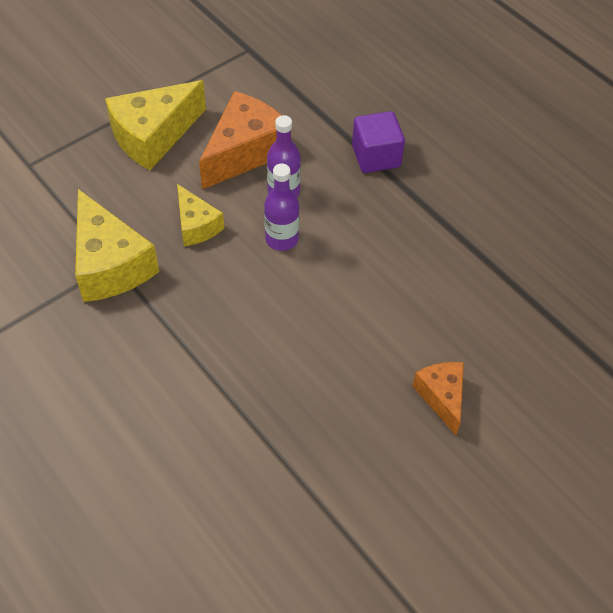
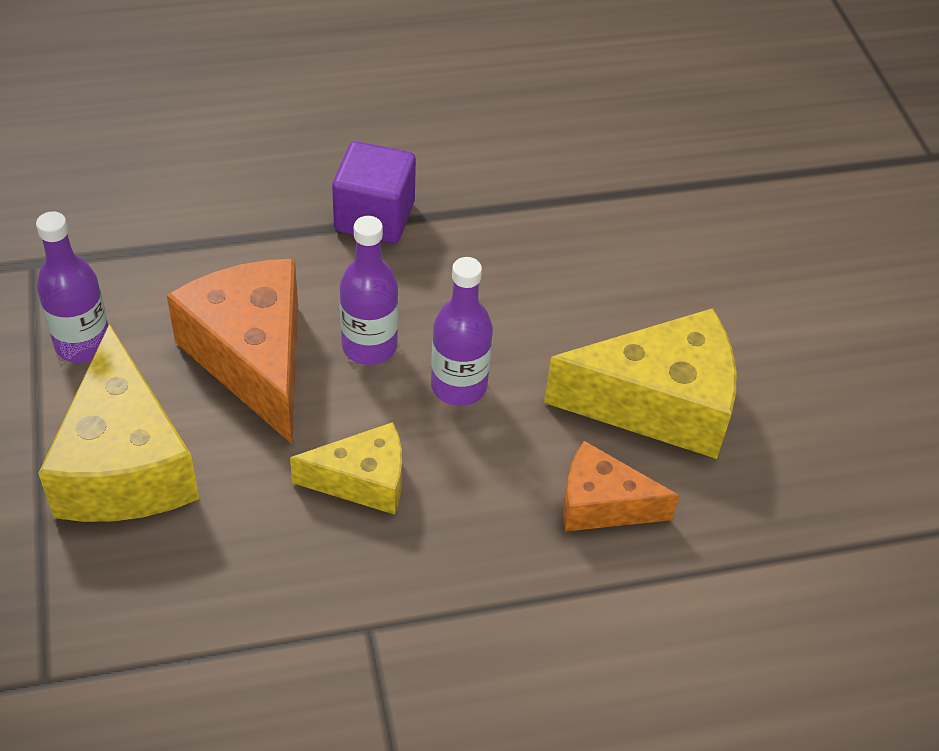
camera: 65 degrees left, 5 degrees down
(110, 264) = (369, 633): yellow cheese -> yellow cheese (658, 404)
(212, 89) = (83, 344): none -> purple bottle
(442, 397) = (819, 333): orange cheese -> orange cheese (602, 504)

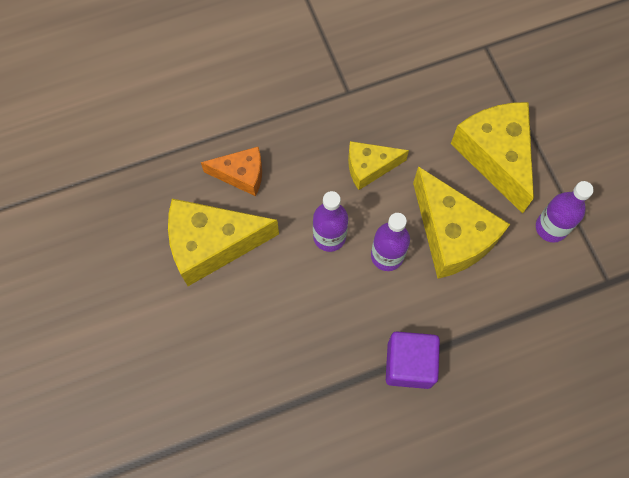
camera: 175 degrees right, 20 degrees up
(253, 358) = (451, 235): orange cheese -> yellow cheese

